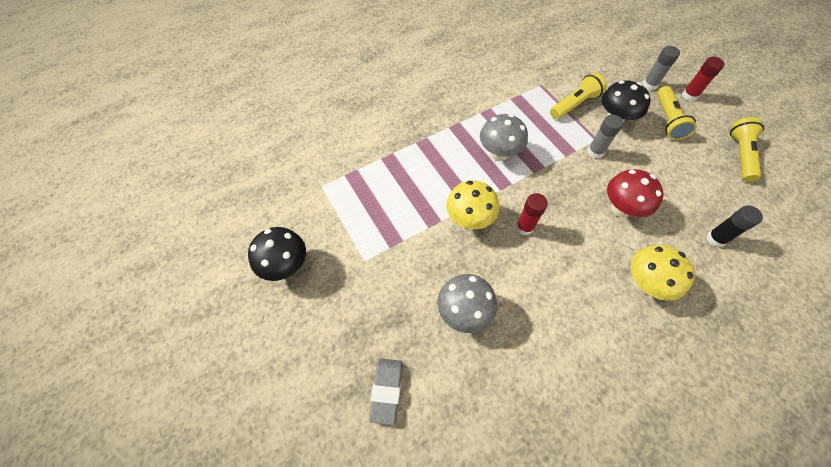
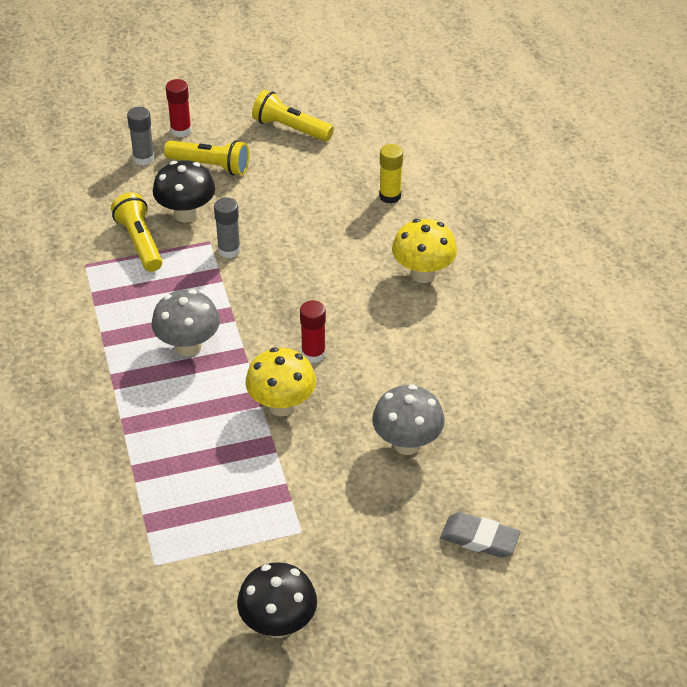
camera: 75 degrees left, 15 degrees down
(621, 209) = (322, 258): red mushroom -> none
(715, 239) = (390, 196): black glue stick -> yellow glue stick

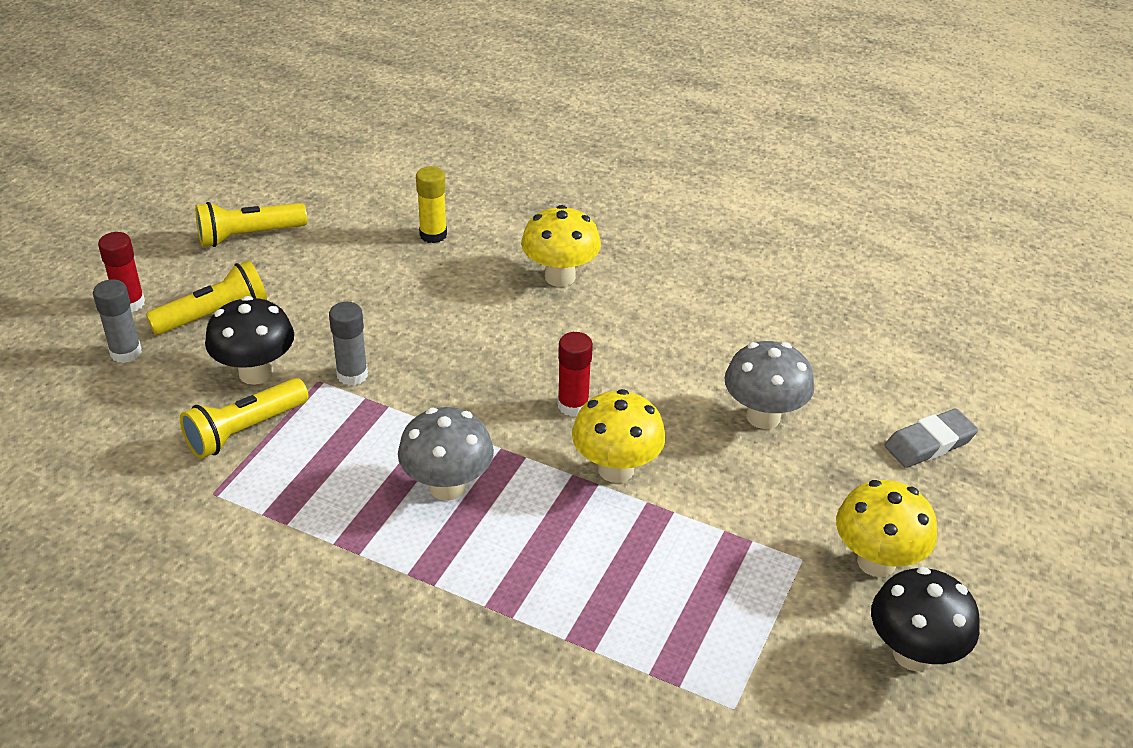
camera: 50 degrees left, 5 degrees down
(140, 242) = (244, 430): yellow flashlight -> yellow flashlight turned 60 degrees counterclockwise
(337, 568) = (876, 562): none -> yellow mushroom

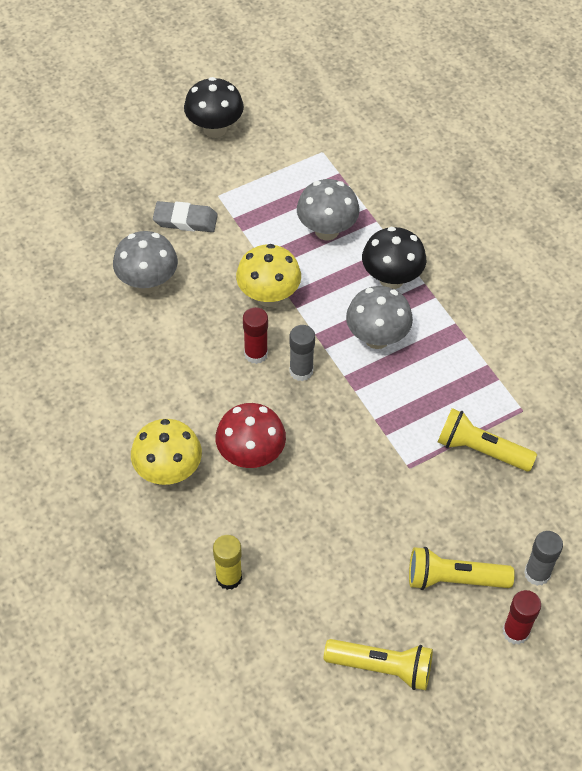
camera: 145 degrees left, 15 degrees up
(244, 430) = (481, 450): yellow flashlight -> yellow flashlight turned 150 degrees counterclockwise
(256, 373) = (449, 499): black mushroom -> black mushroom (391, 279)
(352, 375) = (383, 459): grey glue stick -> grey glue stick (301, 371)
(493, 320) = (251, 456): none -> red mushroom
(619, 587) = (327, 231): none -> grey mushroom
(876, 562) = (182, 174): yellow mushroom -> none
(929, 443) = (73, 216): grey eraser -> grey eraser (185, 220)

